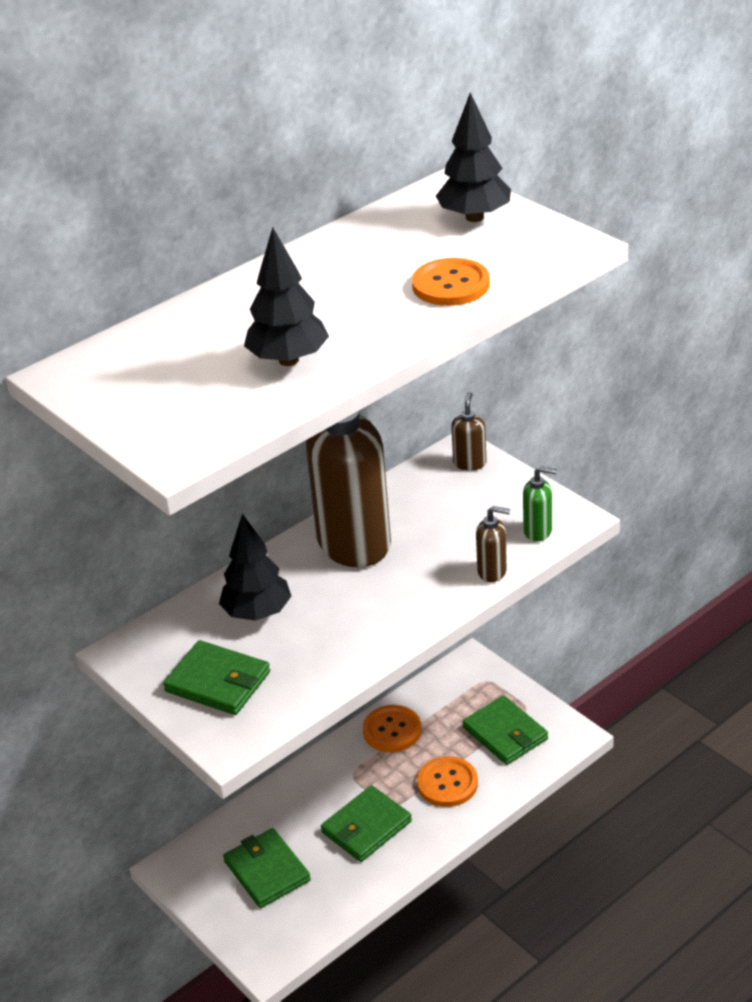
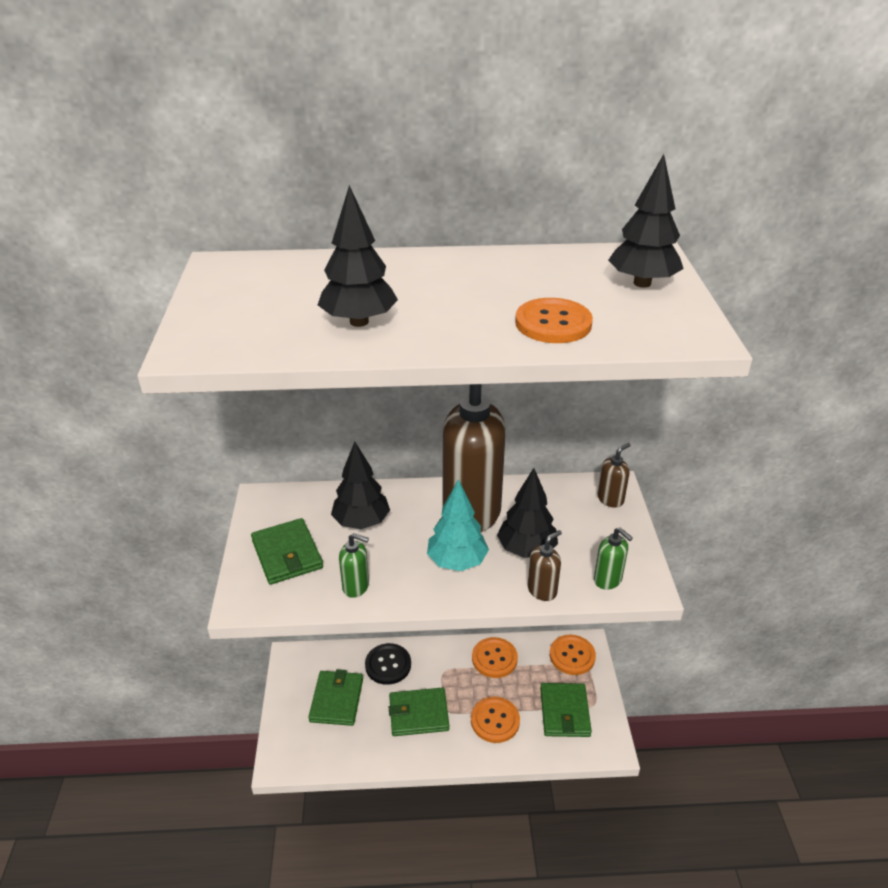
camera: 35 degrees right, 0 degrees up
(287, 805) = (388, 665): none -> black button
(322, 667) = (356, 586): none -> green soap dispenser
(391, 593) = (457, 562): none -> turquoise tree
(442, 547) = (526, 549): none -> black tree
(465, 680) = (572, 656): none -> orange button
(492, 571) = (542, 590): brown soap dispenser -> brown soap dispenser turned 90 degrees counterclockwise

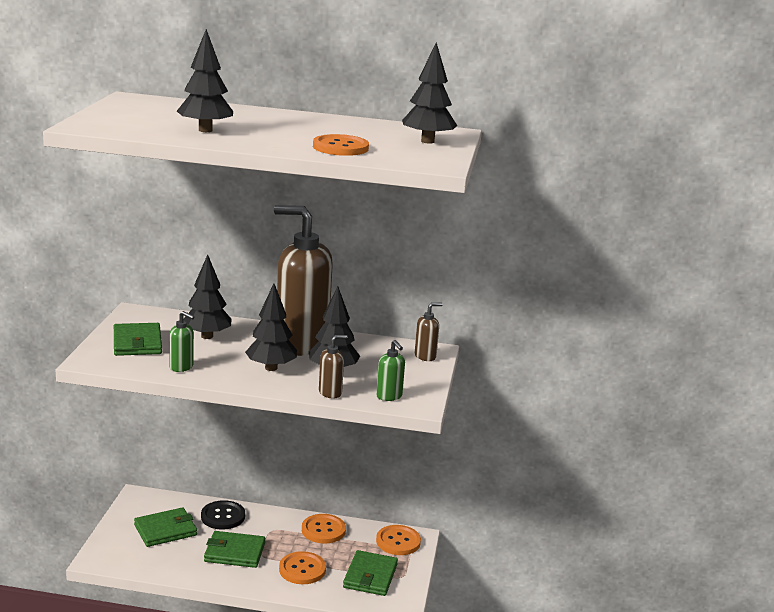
camera: 10 degrees right, 15 degrees down
(336, 700) = (165, 530): green wallet -> green wallet turned 45 degrees clockwise
(457, 562) = (271, 368): turquoise tree -> black tree

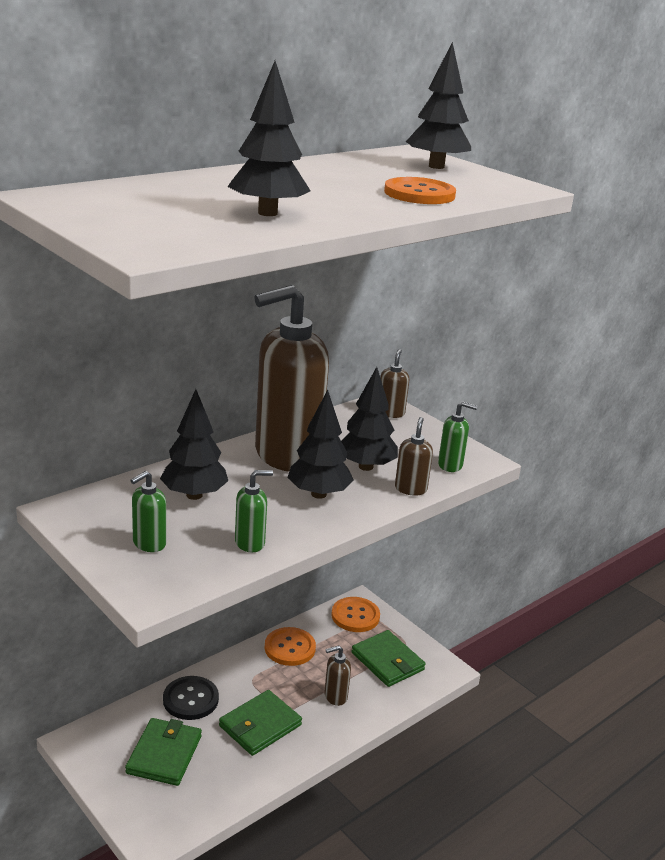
camera: 50 degrees left, 5 degrees up
(137, 343) = (149, 543): green wallet -> green soap dispenser
(302, 569) = (335, 696): orange button -> brown soap dispenser

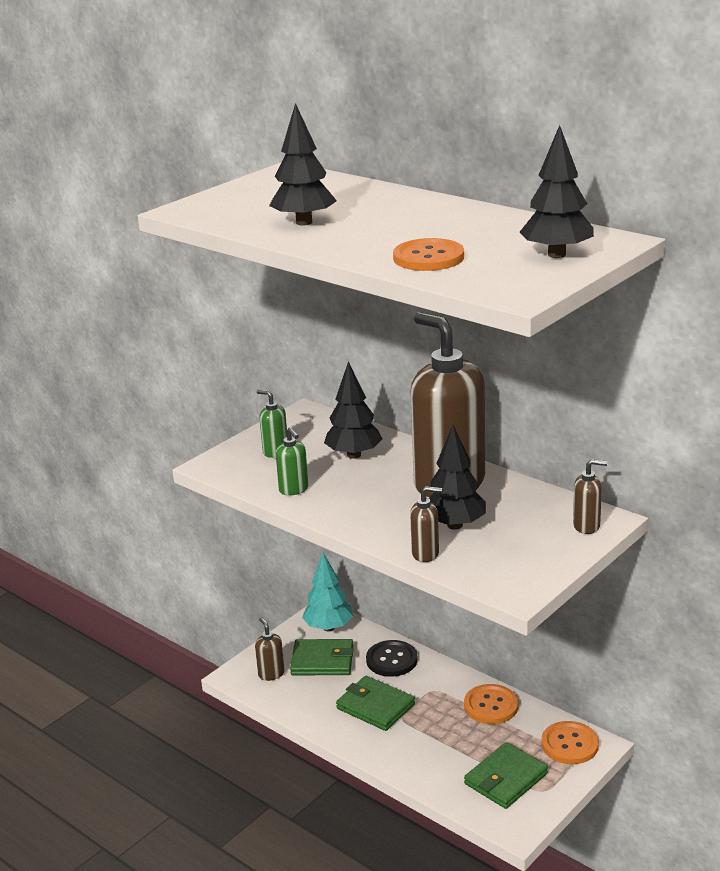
camera: 85 degrees right, 0 degrees up
(105, 739) = (328, 627): none -> turquoise tree
(319, 494) = (388, 508): black tree -> none
(335, 696) = (434, 748): brown soap dispenser -> brown soap dispenser (271, 674)
(450, 465) = (491, 573): green soap dispenser -> none

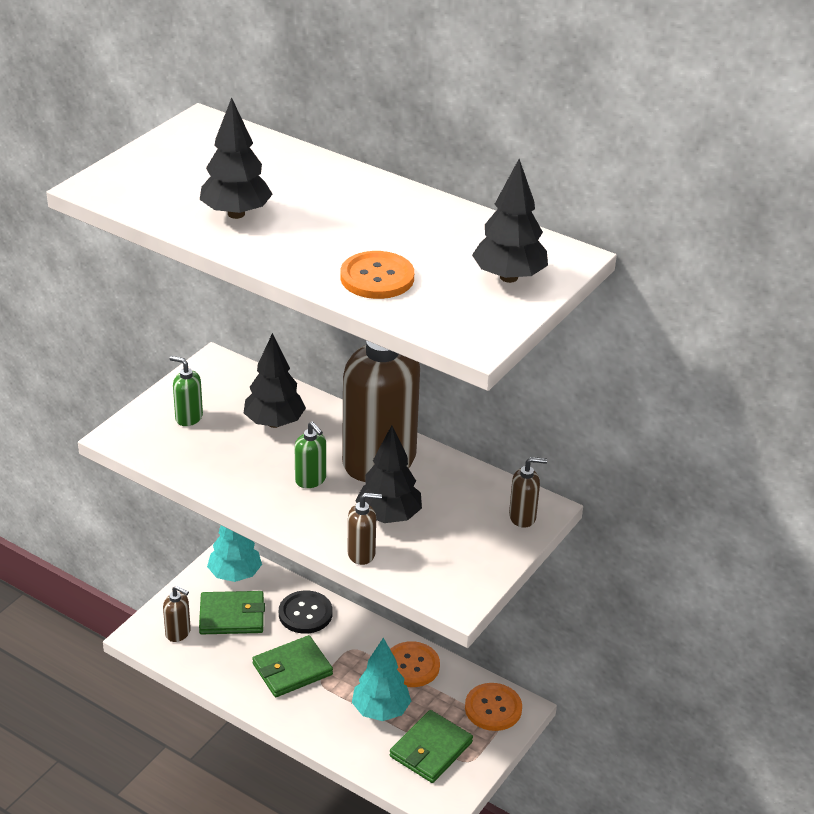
camera: 10 degrees left, 10 degrees up
(271, 674) = (178, 633): brown soap dispenser -> brown soap dispenser turned 150 degrees clockwise
(294, 489) = (215, 470): green soap dispenser -> green soap dispenser (311, 480)
(375, 706) = (292, 669): green wallet -> green wallet turned 60 degrees counterclockwise
(458, 743) = (381, 710): none -> turquoise tree

